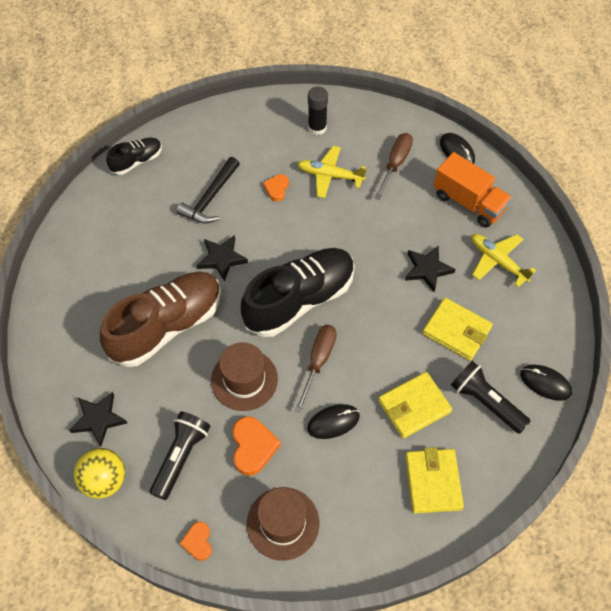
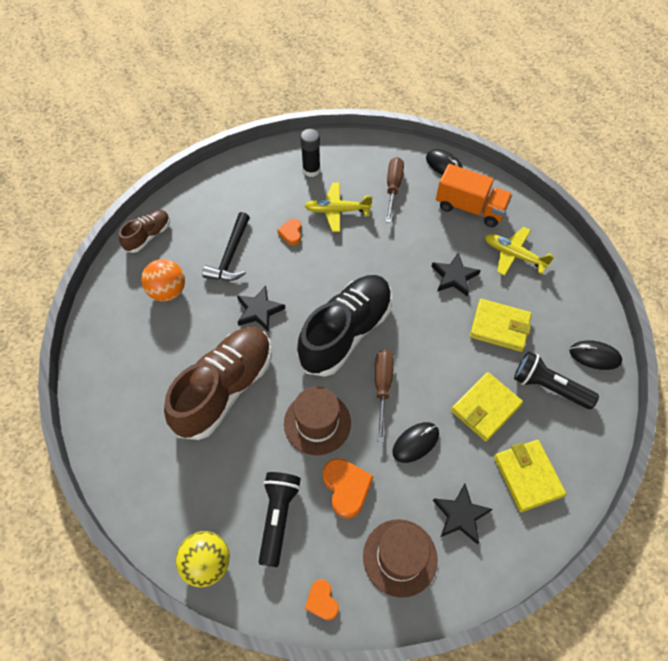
camera: 15 degrees left, 0 degrees up
(98, 419) = (183, 501): black star -> black star (460, 515)
(137, 161) = (148, 236): black shoe -> brown shoe
(140, 220) = (168, 291): none -> orange ball

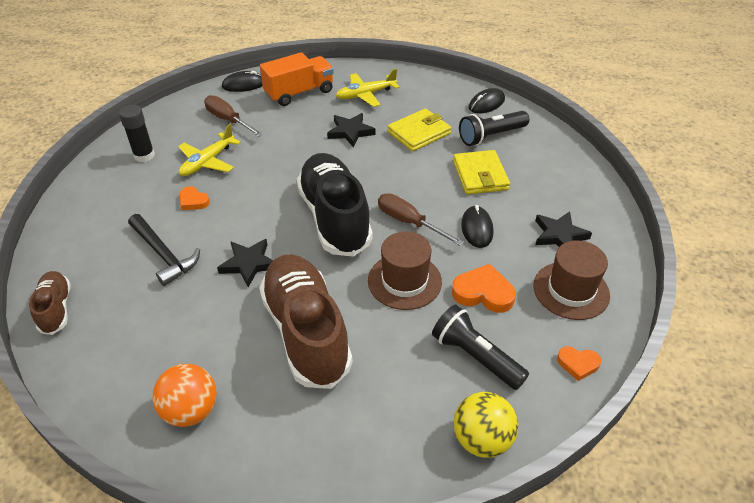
camera: 55 degrees left, 15 degrees down
(168, 291) = (144, 325): orange ball -> orange ball (191, 410)
(527, 476) = (554, 184): yellow wallet -> none

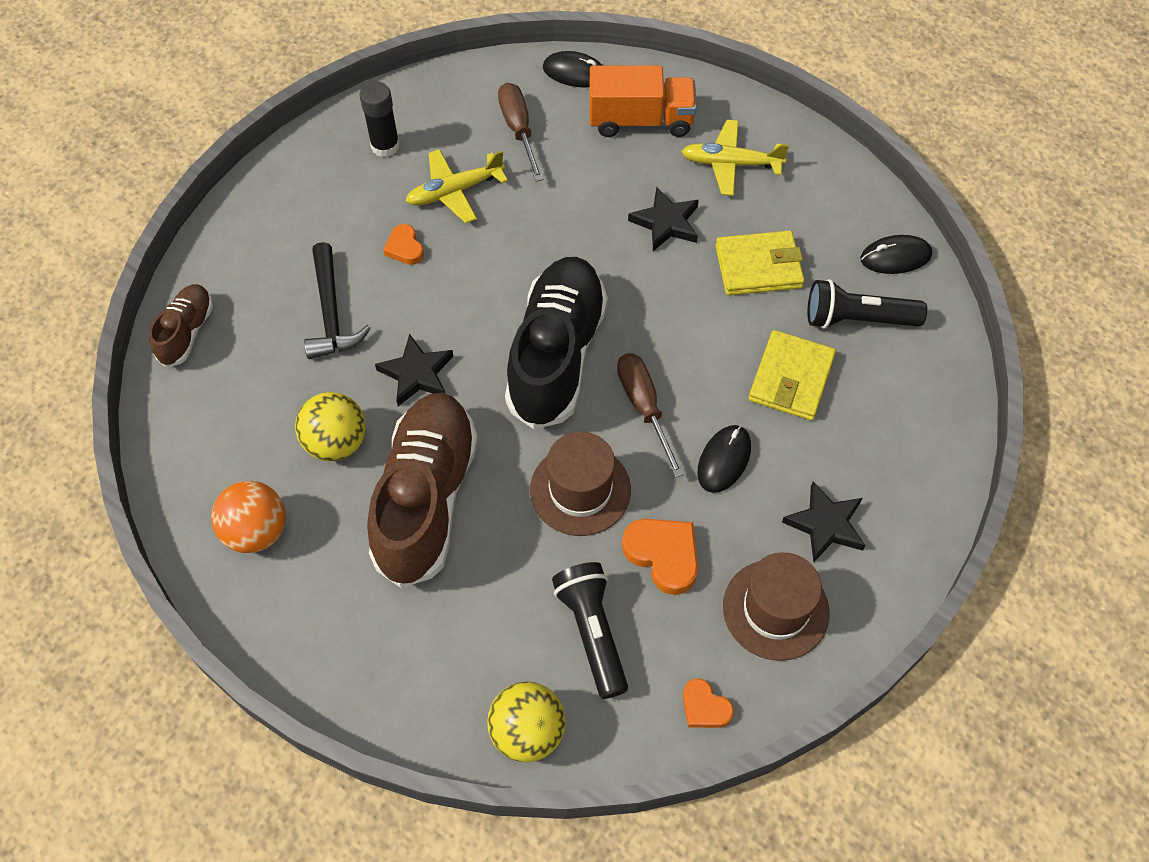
camera: 30 degrees right, 15 degrees up
(217, 327) = (336, 442): none -> yellow ball

